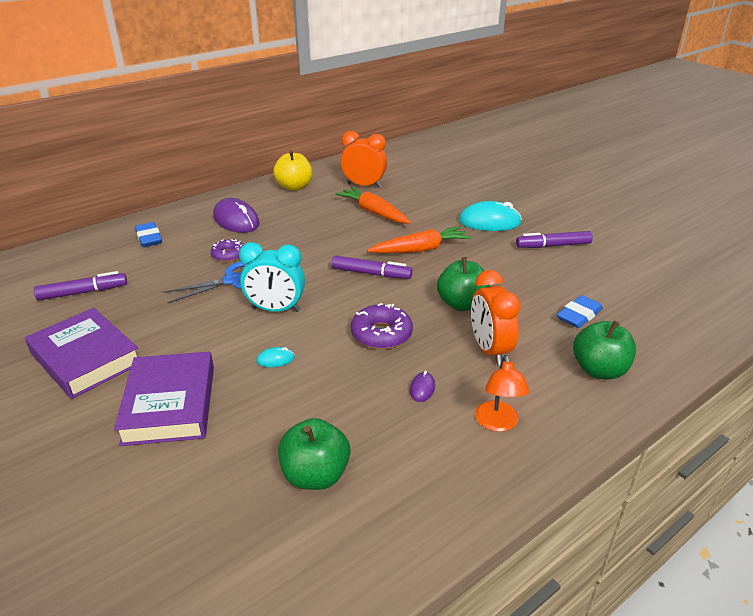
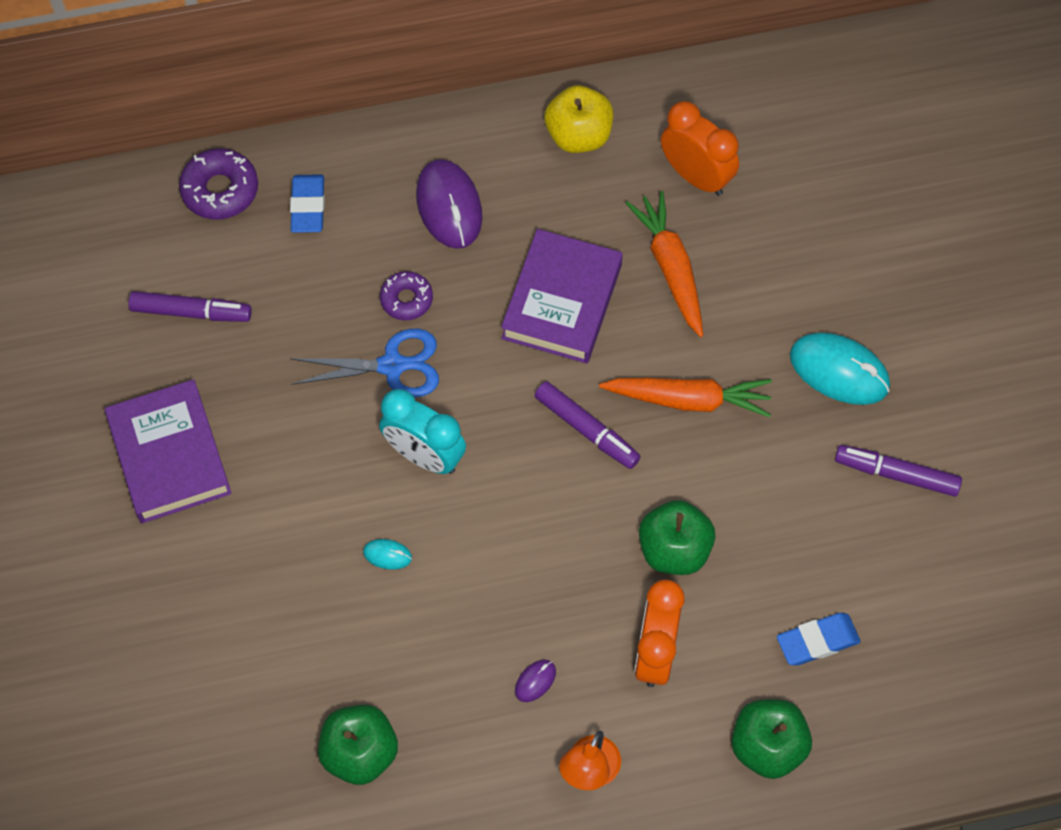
camera: 25 degrees right, 30 degrees up
(170, 404) = (244, 580): purple book -> purple book (562, 301)
(381, 334) = (536, 564): purple donut -> purple donut (220, 190)

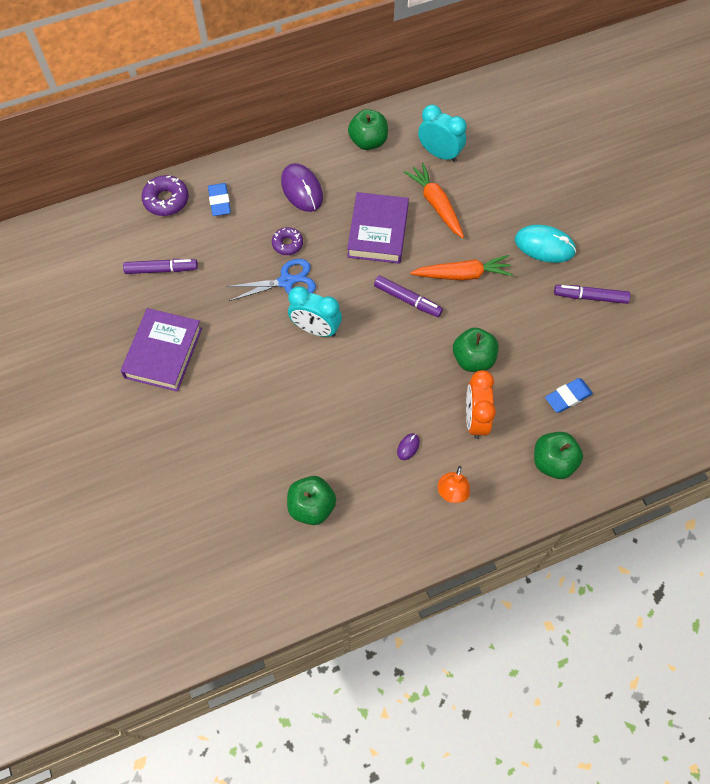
camera: 10 degrees left, 0 degrees up
(169, 456) = (163, 353): purple book -> purple book turned 45 degrees clockwise
(387, 555) = (305, 388): turquoise mouse -> none
(578, 136) = (368, 141): yellow apple -> green apple
(696, 176) = (439, 154): orange clock -> turquoise clock

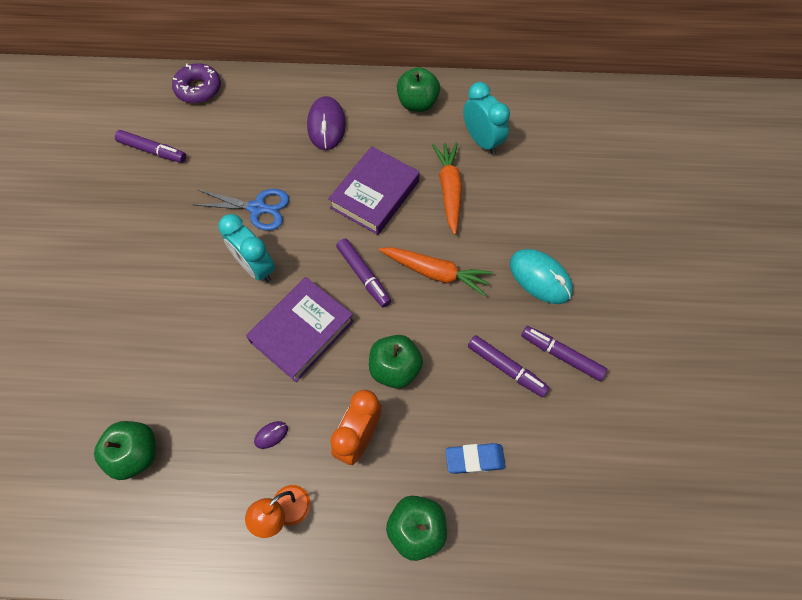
camera: 25 degrees right, 0 degrees up
(163, 353) = (103, 230): purple book -> purple book (302, 331)
(220, 202) = (244, 108): blue eraser -> none
(287, 244) = (281, 172): purple donut -> none
(555, 323) = (506, 368): none -> purple marker

